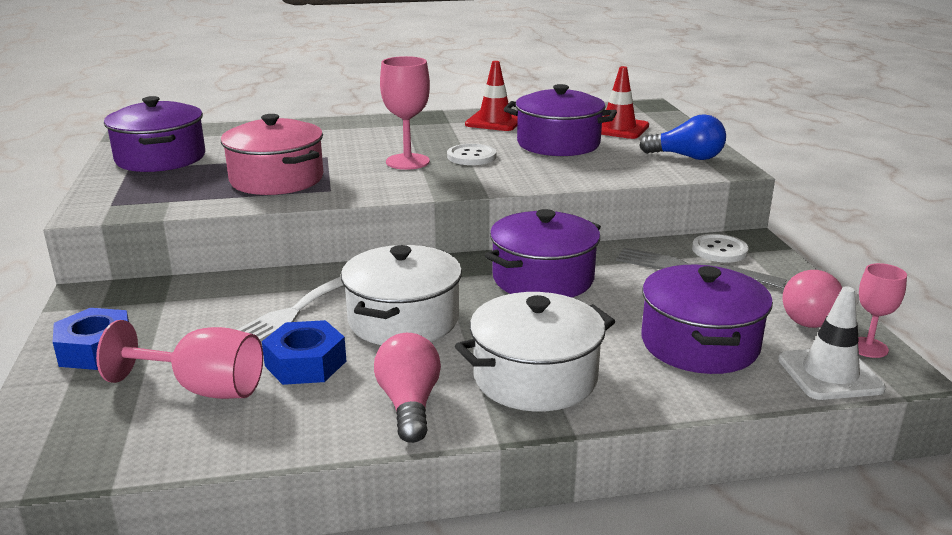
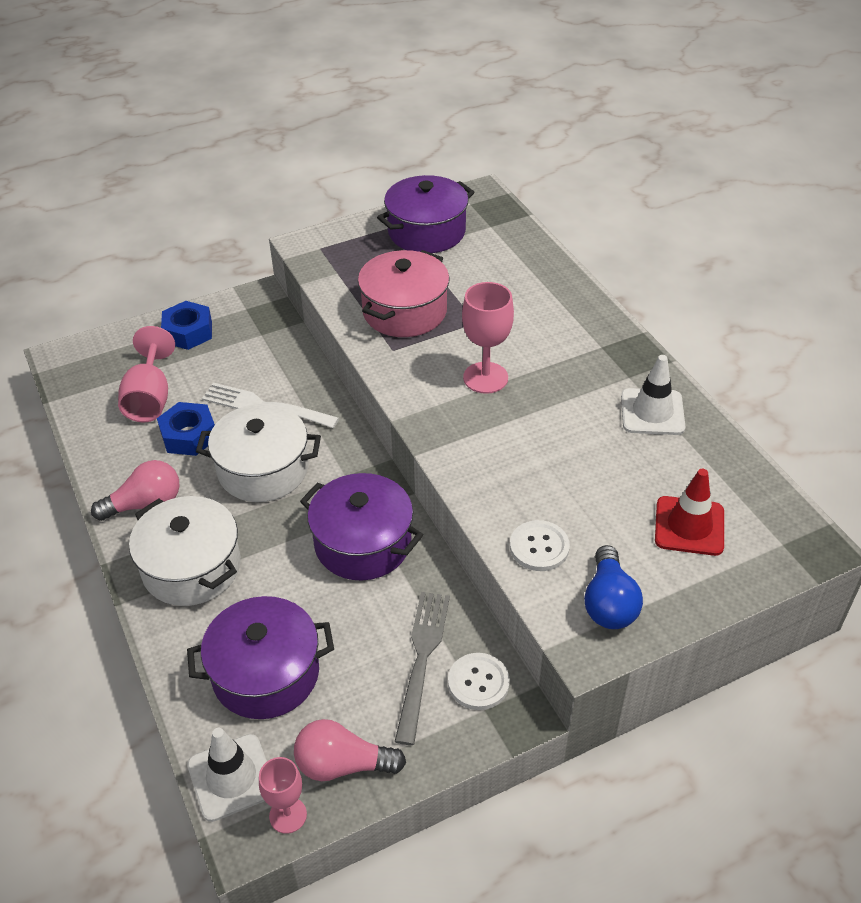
camera: 75 degrees right, 20 degrees up
(471, 156) = (522, 419): white button -> white button (539, 547)
(495, 121) = (652, 412): red traffic cone -> white traffic cone
(558, 144) = (599, 479): purple pot -> none

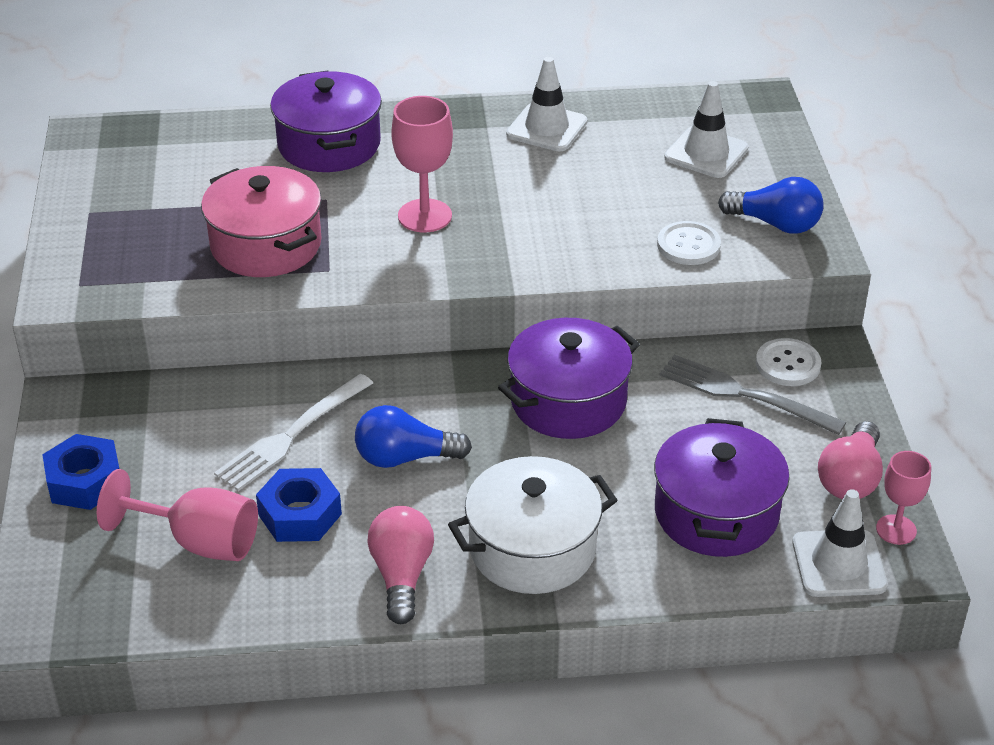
camera: 70 degrees left, 5 degrees down
(263, 469) = (405, 458): white pot -> blue light bulb
(426, 232) = (124, 193): purple pot -> purple pot (329, 145)
(689, 526) = (706, 153): red traffic cone -> white traffic cone

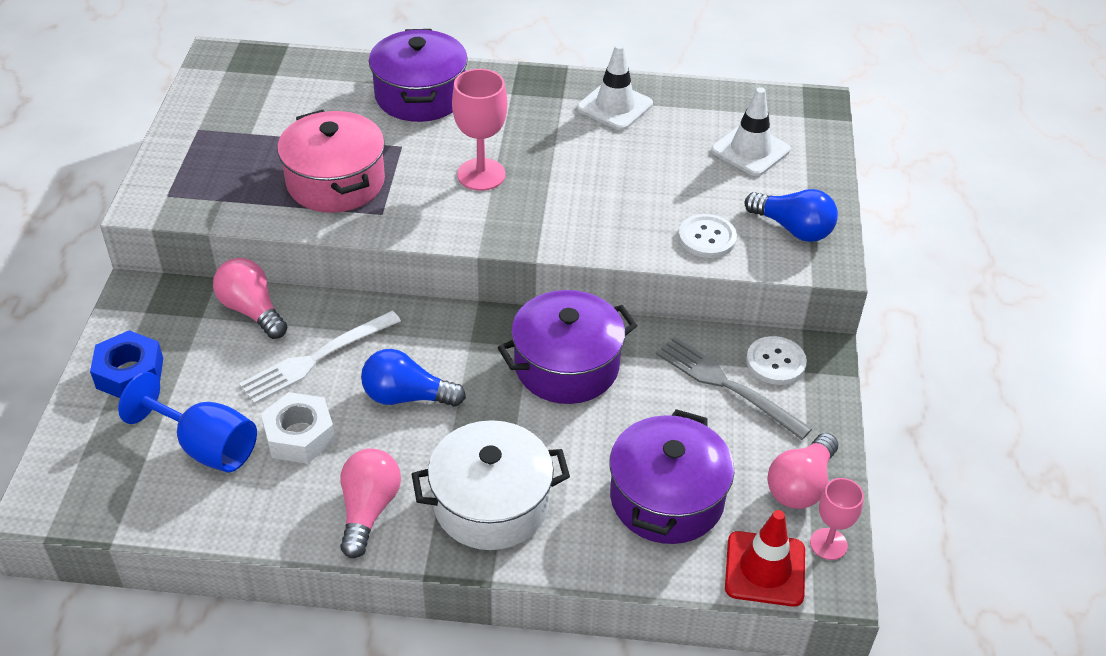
camera: 10 degrees right, 5 degrees up
(198, 542) = (205, 446): pink goblet -> blue goblet
(201, 397) = (252, 310): none -> pink light bulb
(300, 514) = (299, 435): blue nut -> white nut
(839, 564) = (765, 569): white traffic cone -> red traffic cone

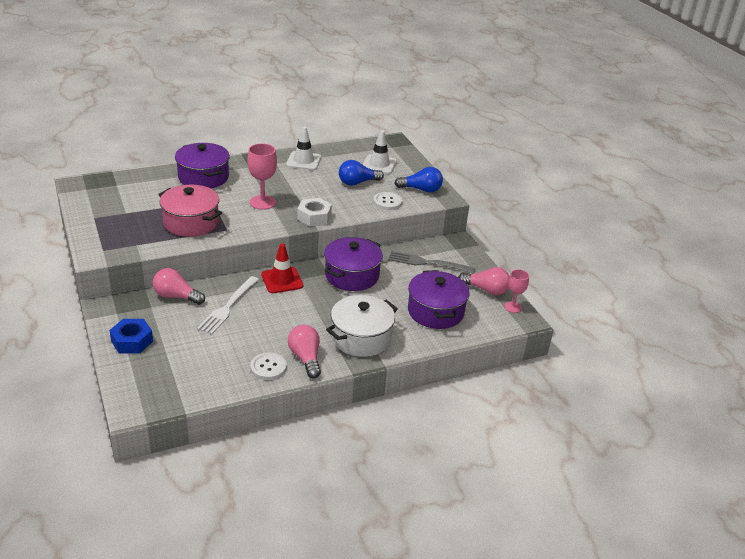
camera: 30 degrees left, 10 degrees down
(205, 446) = (201, 359): blue goblet -> none
(299, 435) = (246, 340): white nut -> white nut (314, 217)
(406, 396) = (286, 309): blue light bulb -> blue light bulb (357, 182)
(765, 569) = (495, 324): red traffic cone -> red traffic cone (282, 280)
(775, 362) = (441, 249): white button -> white button (268, 367)
(800, 485) = (486, 290): pink light bulb -> pink light bulb turned 75 degrees counterclockwise

